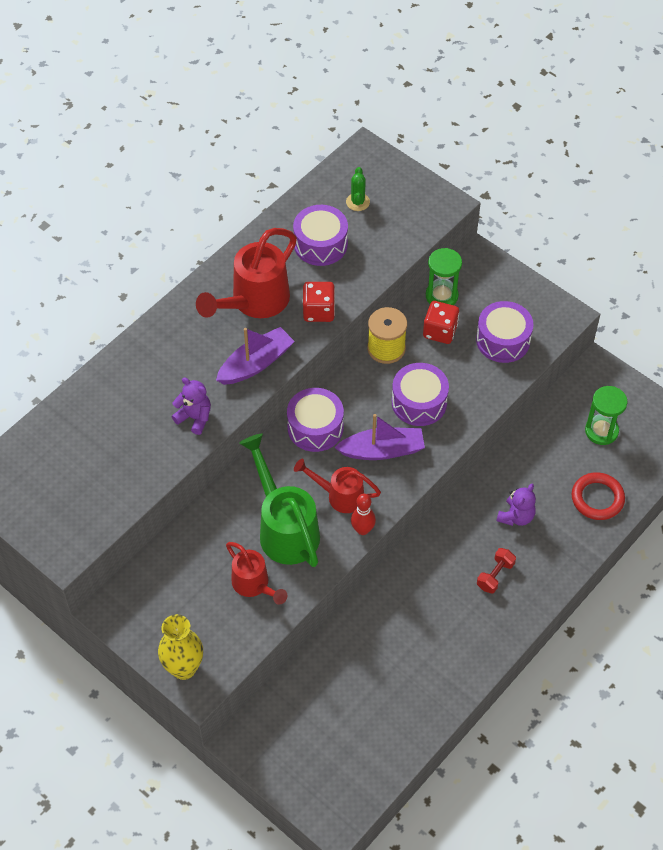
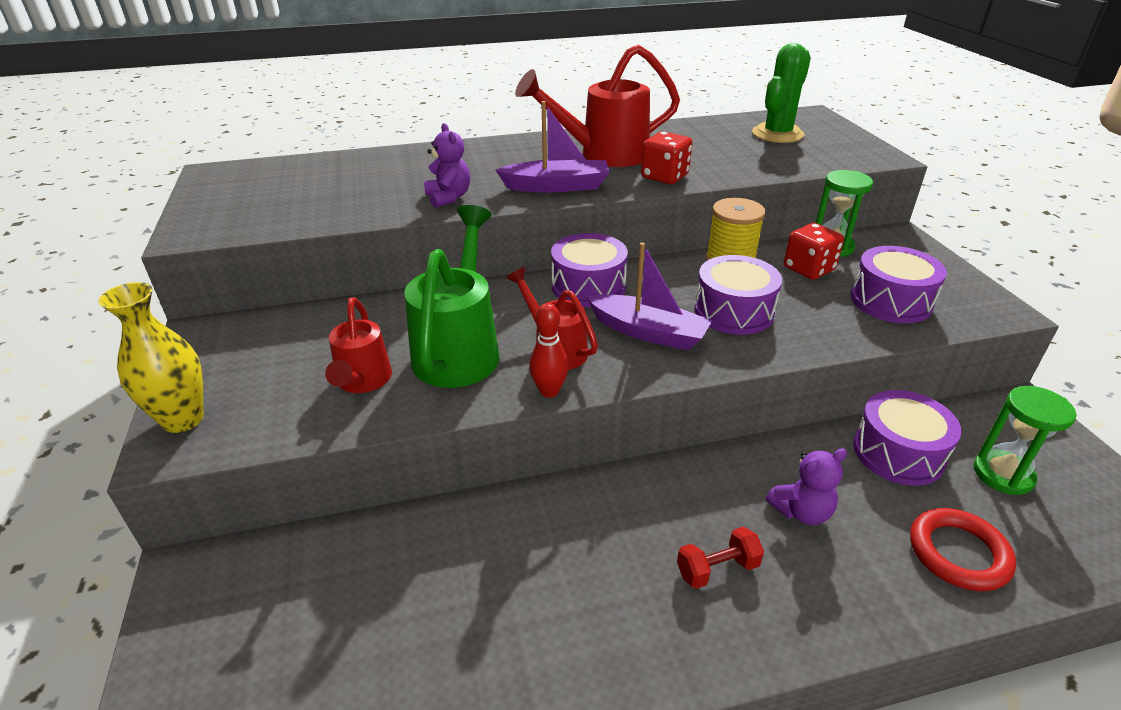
camera: 35 degrees right, 20 degrees down
(320, 244) = (711, 144): purple drum -> purple drum (898, 453)
(357, 202) = (777, 134): green cactus -> green cactus, size x1.84

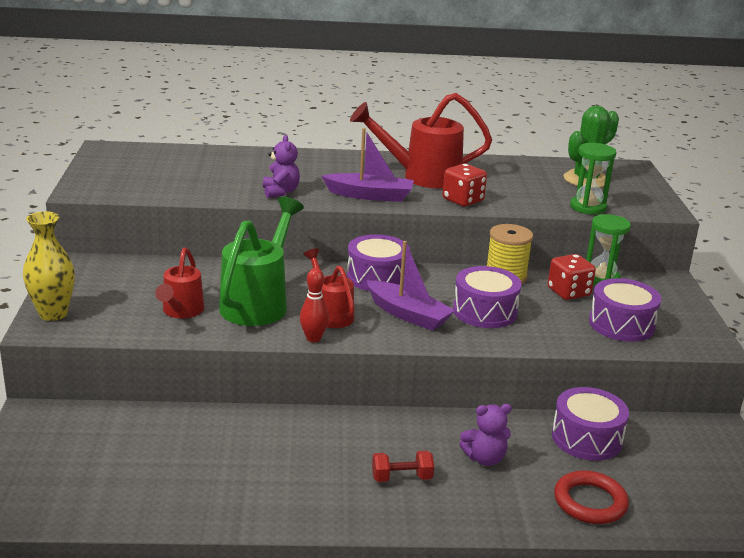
camera: 10 degrees right, 10 degrees down
(1003, 474) = (663, 465): green hourglass -> green hourglass (588, 207)

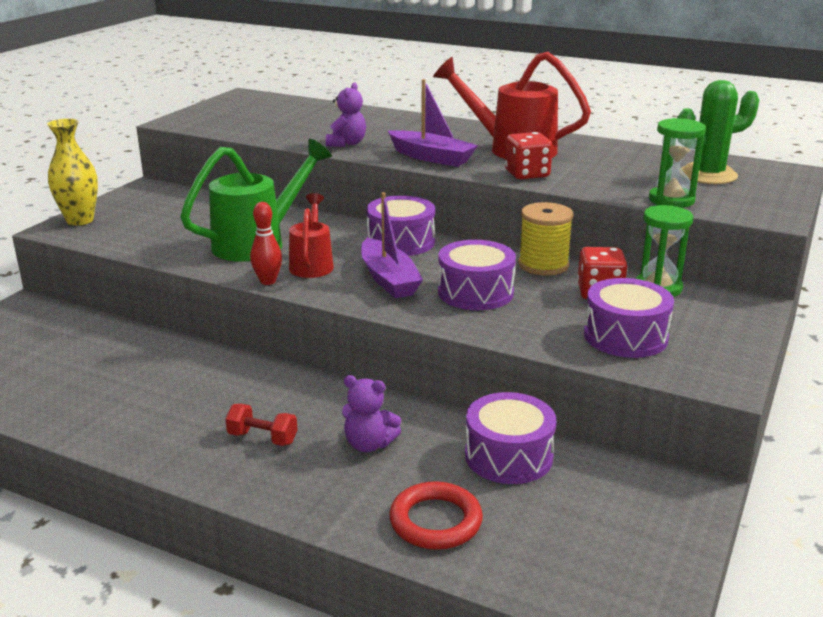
camera: 30 degrees right, 0 degrees up
(181, 312) = (181, 237): red watering can -> none

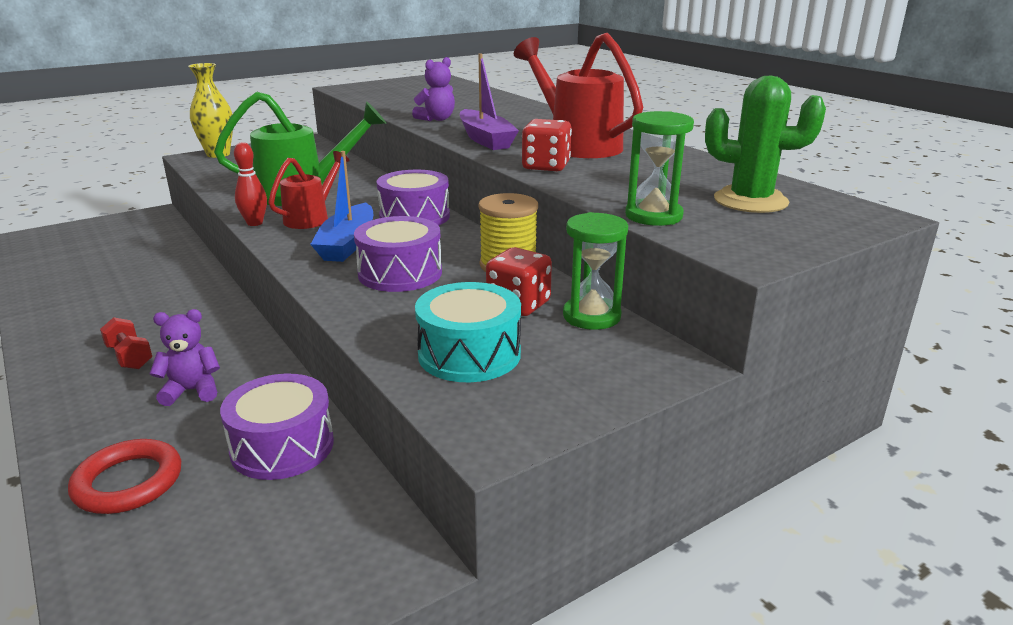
camera: 30 degrees right, 0 degrees up
(369, 444) = (192, 391): purple teddy bear -> purple teddy bear turned 120 degrees clockwise
(388, 279) = (347, 244): purple boat -> blue boat
(625, 336) = (469, 354): purple drum -> turquoise drum

